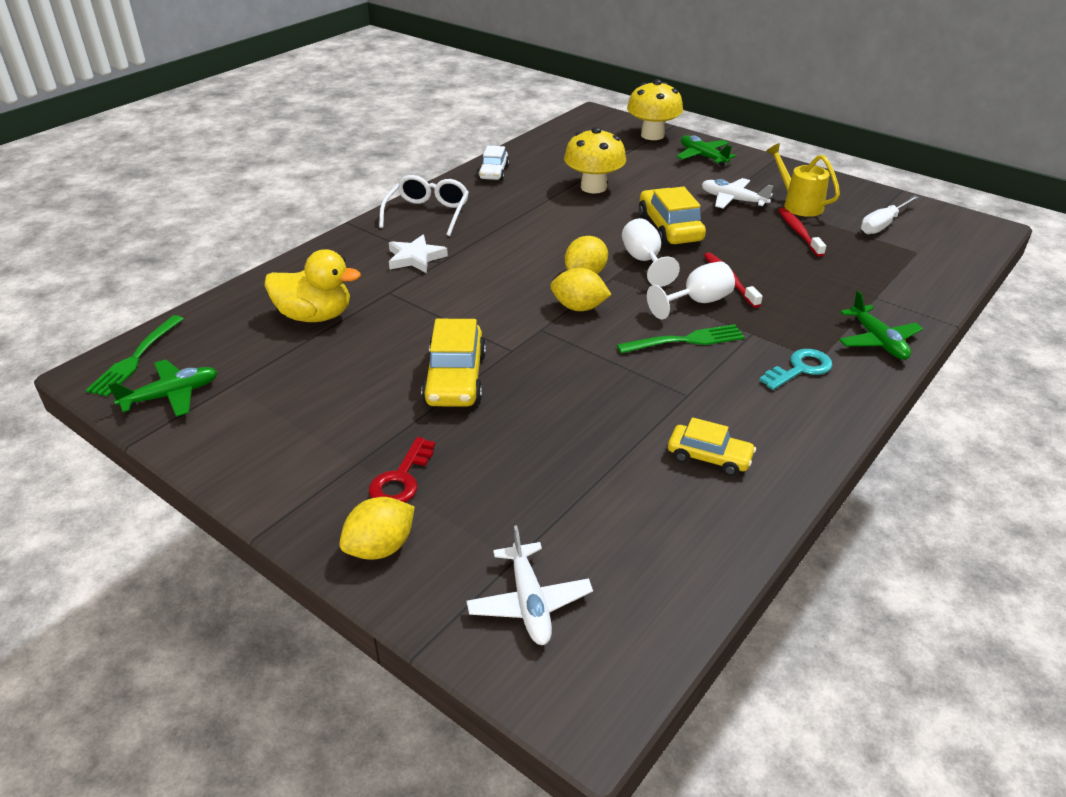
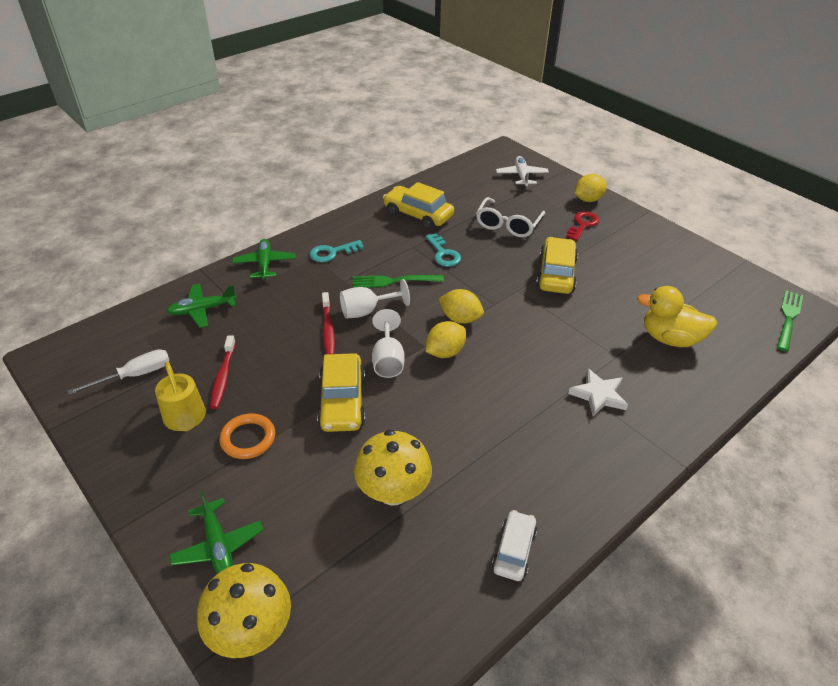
camera: 170 degrees left, 5 degrees up
(171, 395) = (741, 286): green plane -> green plane (202, 310)
(428, 213) = (594, 468): white glasses -> white glasses (508, 225)
(633, 389) = (443, 254): none -> turquoise key
(709, 457) = (418, 215): yellow car -> yellow car, size x1.59
(733, 200) = (248, 438): white plane -> orange ring

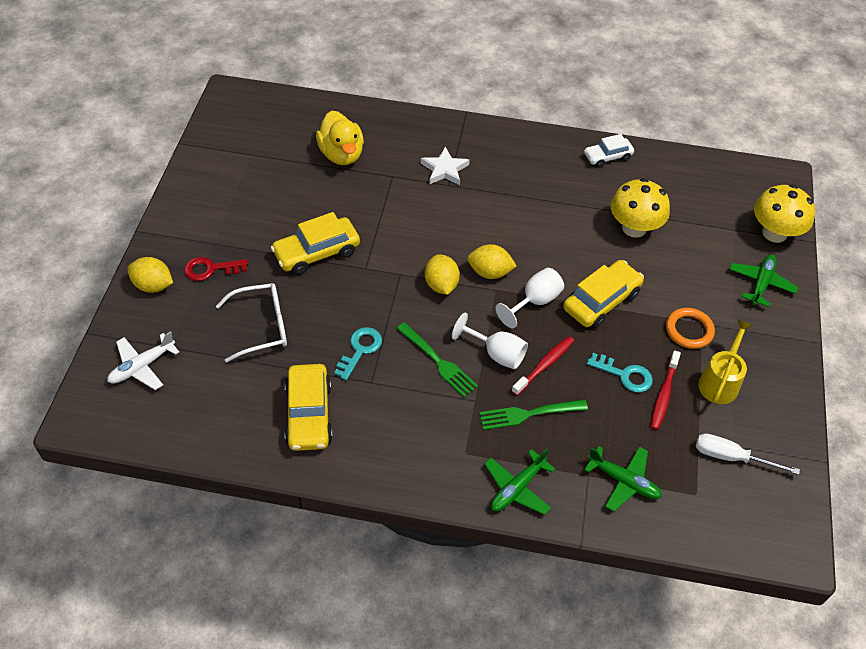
camera: 130 degrees left, 10 degrees up
(223, 376) = (664, 394): red toothbrush -> red toothbrush turned 150 degrees clockwise
(332, 253) = (444, 443): turquoise key -> turquoise key (625, 375)
(788, 318) = (252, 101): green fork -> green fork (529, 414)

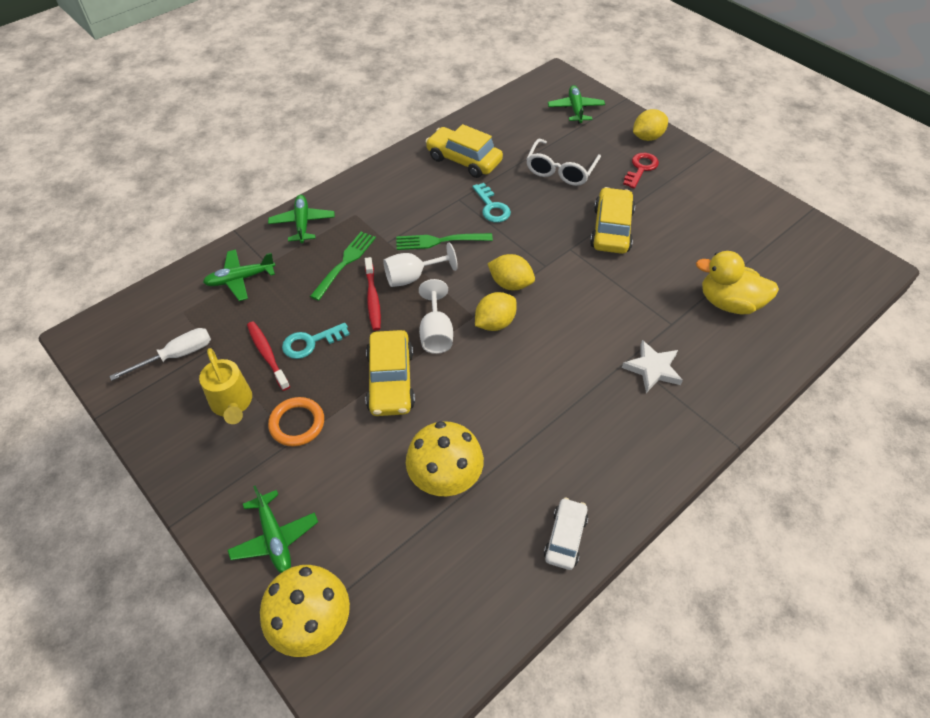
camera: 130 degrees right, 0 degrees up
(142, 366) = (575, 109): white plane -> green plane

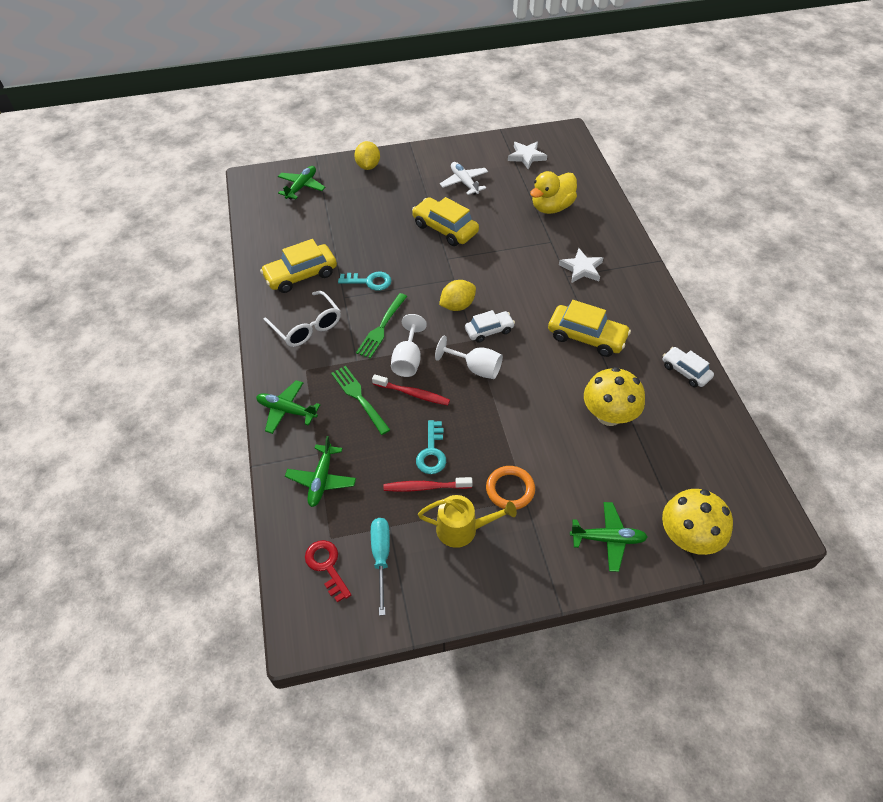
camera: 60 degrees left, 0 degrees up
(176, 356) = (381, 557): white screwdriver -> turquoise screwdriver
(391, 381) = (504, 414): yellow car -> yellow car (586, 337)
(495, 323) = (489, 330): yellow lemon -> white car
(560, 170) = (362, 226): white glasses -> white glasses (307, 327)
(575, 109) = (302, 187): green plane -> green plane turned 90 degrees clockwise
(641, 168) = (397, 185): red key -> red key (326, 566)
(695, 215) = (464, 182): none -> white plane
(791, 248) = (526, 156): none -> white star

